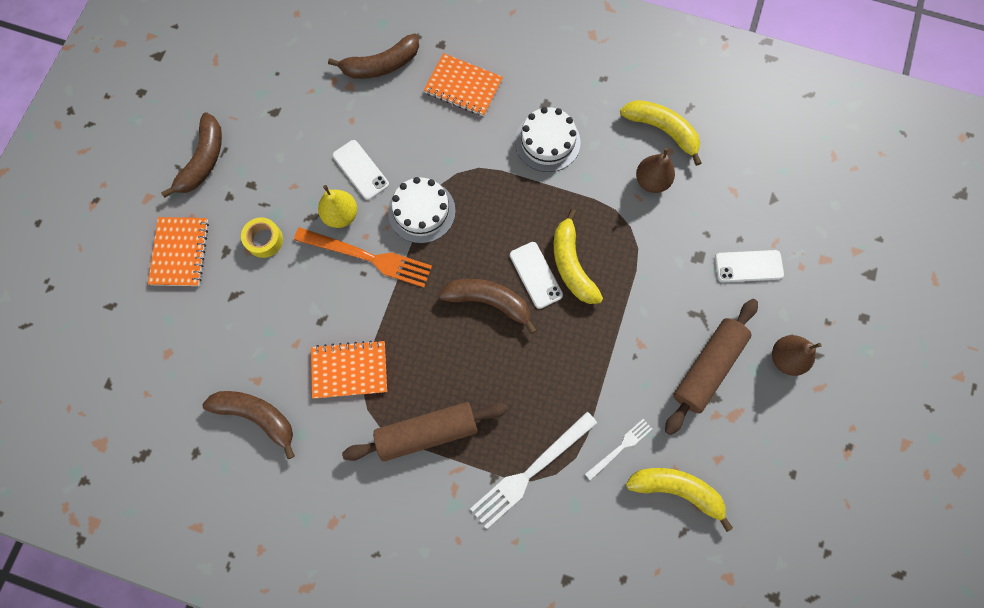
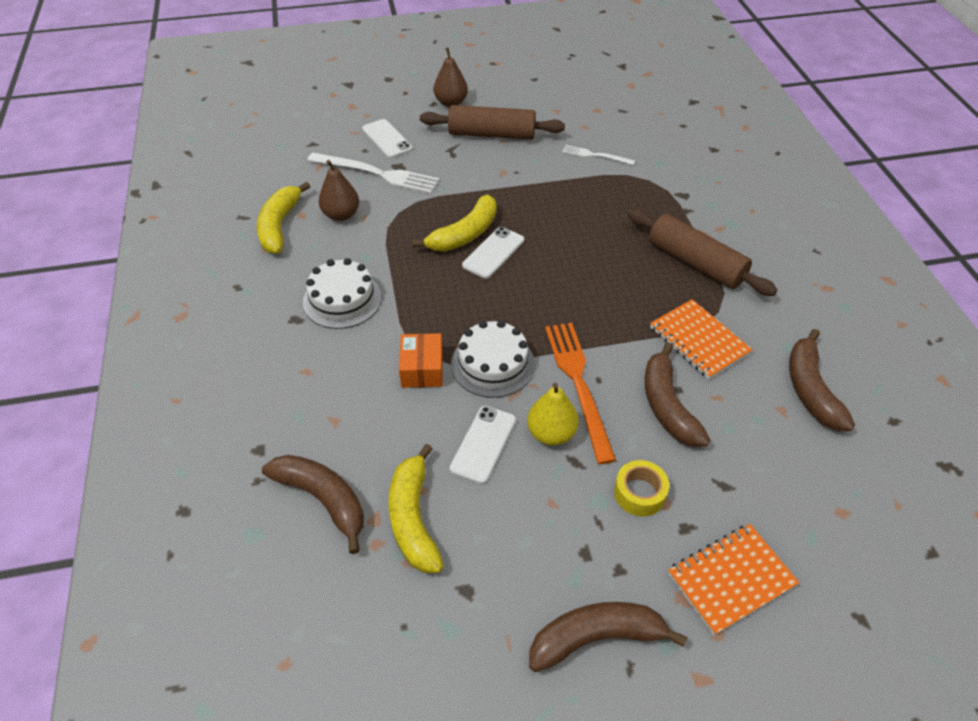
camera: 120 degrees left, 25 degrees down
(446, 164) = (422, 369): none -> orange box
(463, 86) = (311, 399): orange notebook -> none
(489, 301) = (545, 273): brown banana -> brown banana (667, 405)
(531, 471) = (661, 192): white fork -> white fork (377, 173)
(677, 490) = (597, 121): yellow banana -> yellow banana (413, 518)

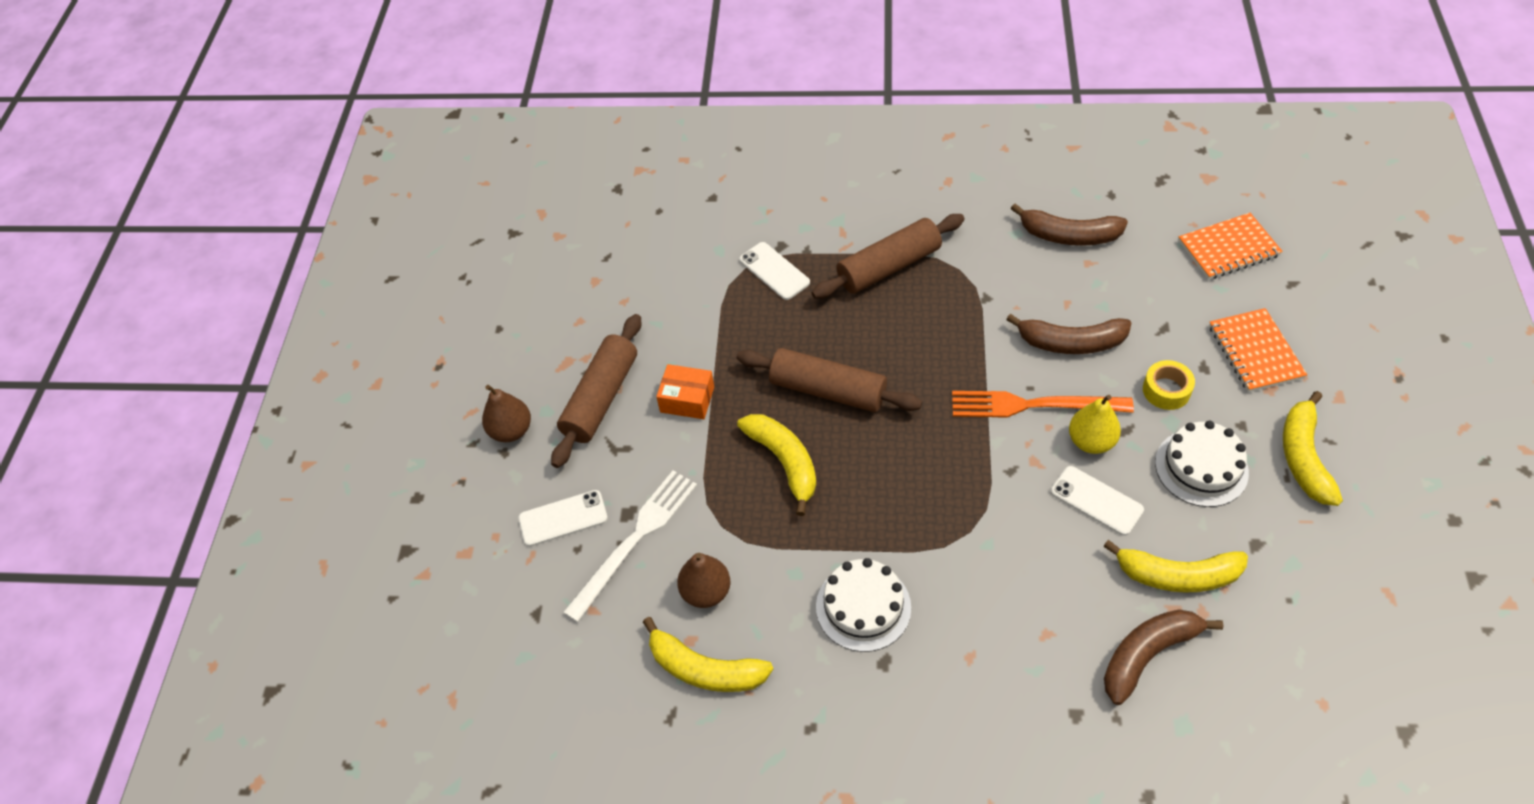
camera: 70 degrees left, 5 degrees up
(422, 369) = (988, 539): orange box -> orange box (687, 399)
(493, 253) = (824, 439): white phone -> white phone (774, 271)
(493, 364) = (993, 473): white cake -> white cake (1201, 467)
(543, 247) = (828, 390): none -> brown rolling pin
(595, 155) = (684, 304): white fork -> none
(596, 638) = (1303, 457): brown banana -> yellow banana
(698, 341) = (995, 296): orange notebook -> orange notebook (1228, 248)

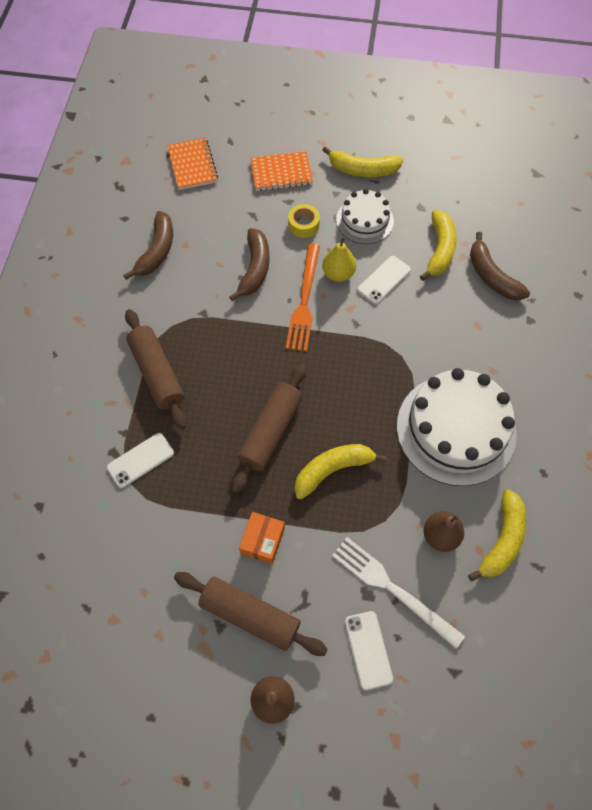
camera: 90 degrees left, 10 degrees up
(863, 607) = (456, 429): white cake -> white cake, size x1.80

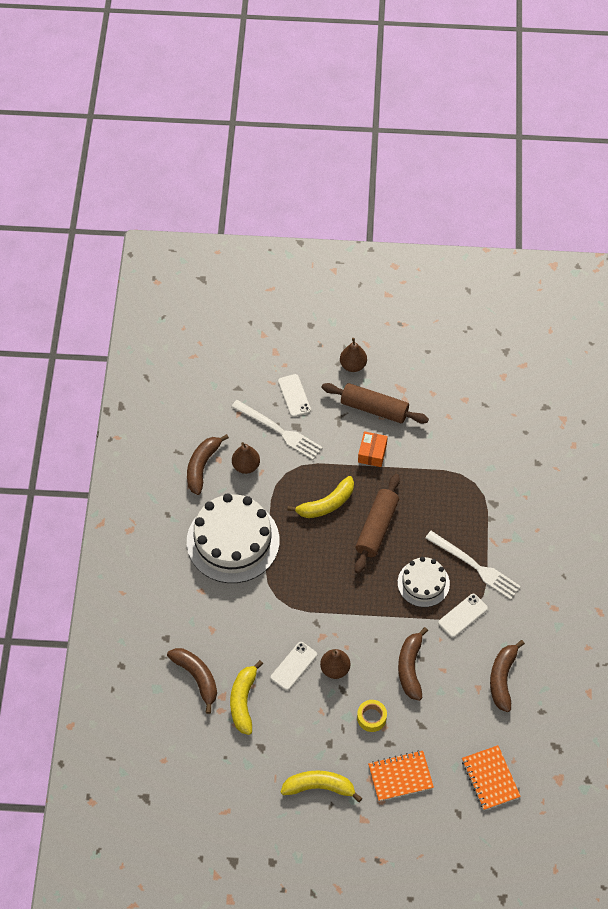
camera: 175 degrees right, 5 degrees down
(140, 460) = (472, 499): white phone -> white phone (463, 616)
(157, 373) = (475, 566): brown rolling pin -> white fork
(304, 301) = (362, 640): orange fork -> none
(338, 274) = (335, 669): yellow pear -> brown pear
(364, 220) = (314, 727): white cake -> white cake (423, 583)
(502, 540) = (202, 466): yellow banana -> brown banana

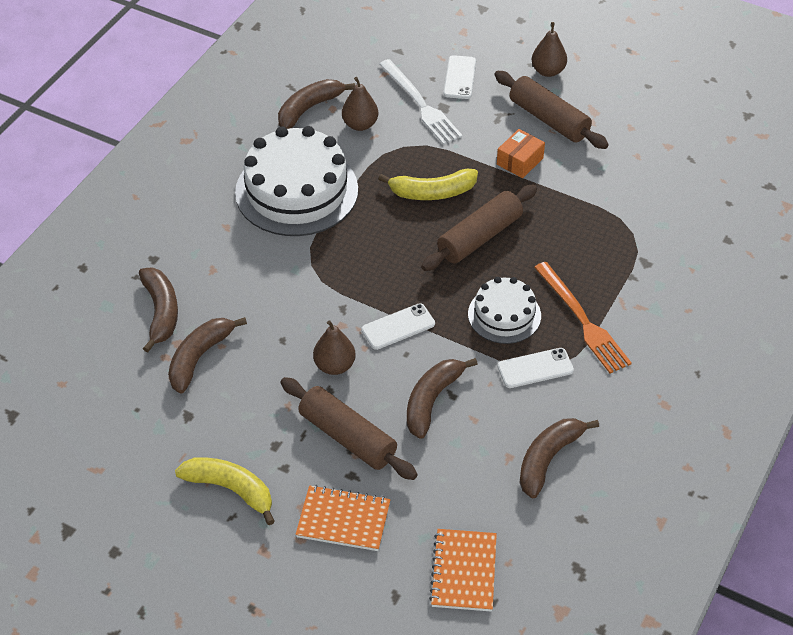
camera: 25 degrees right, 10 degrees down
(243, 701) = (199, 357): yellow banana -> brown banana
(293, 666) = (285, 343): white phone -> white phone (398, 327)
(371, 718) = (347, 437): yellow tape -> brown rolling pin
(475, 566) = (582, 320): white fork -> orange fork

